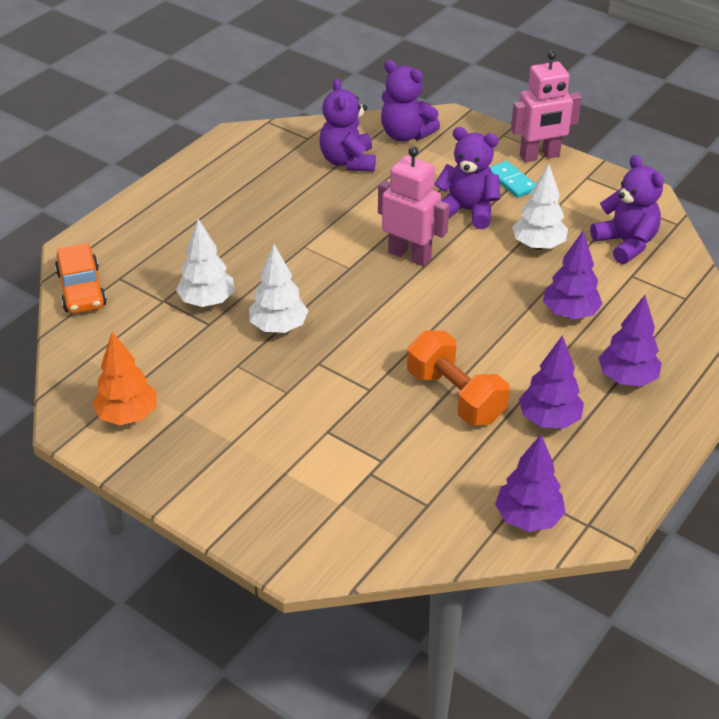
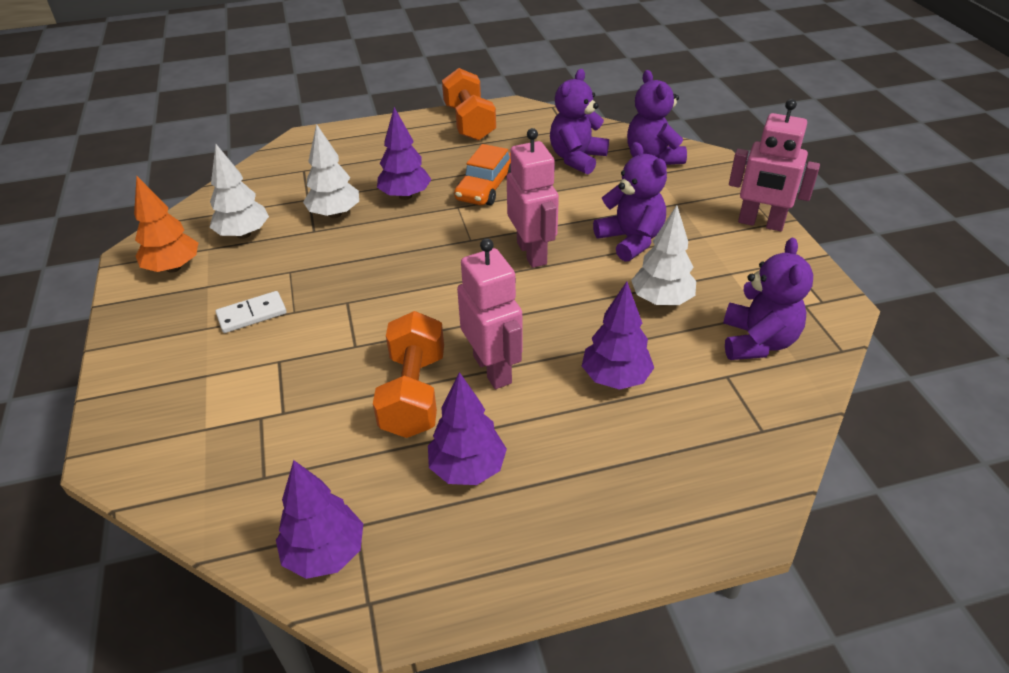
camera: 40 degrees right, 0 degrees up
(81, 289) = (270, 166): orange car -> orange car (485, 187)
(214, 167) = (469, 123): none -> orange dumbbell
(255, 412) = (252, 314): none -> white domino
(278, 327) = (356, 258): white tree -> white tree (243, 234)
(486, 351) = (493, 369): none -> pink robot
(511, 181) = (704, 233): turquoise domino -> none
(627, 378) = (595, 476): purple tree -> purple tree (405, 196)

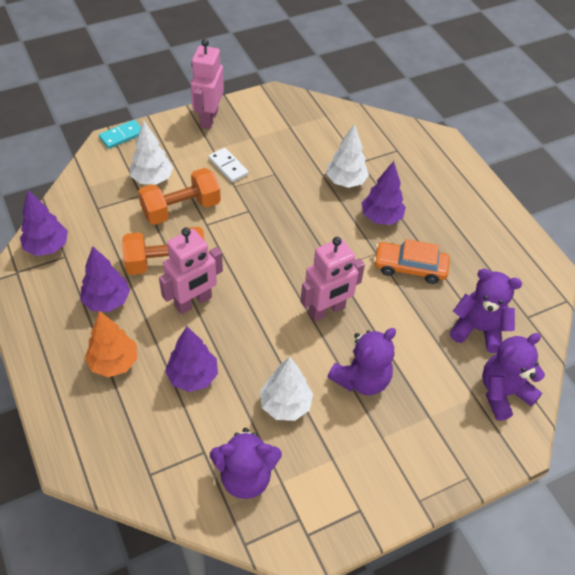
camera: 75 degrees right, 10 degrees up
(105, 437) = (122, 136): none -> turquoise domino
(173, 268) = (266, 117): orange tree -> orange tree (114, 362)
(243, 234) = (309, 139): white tree -> white tree (152, 179)
(469, 123) = (508, 241): orange dumbbell -> orange dumbbell (181, 209)
(760, 223) = (415, 489): pink robot -> pink robot (208, 118)

